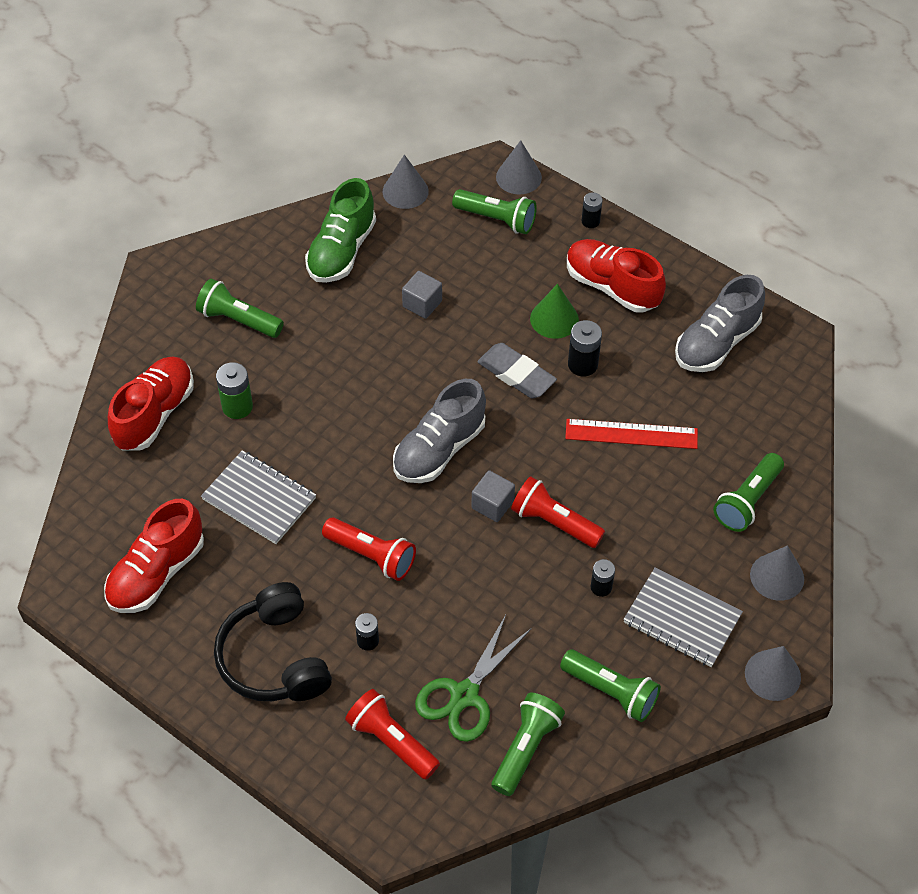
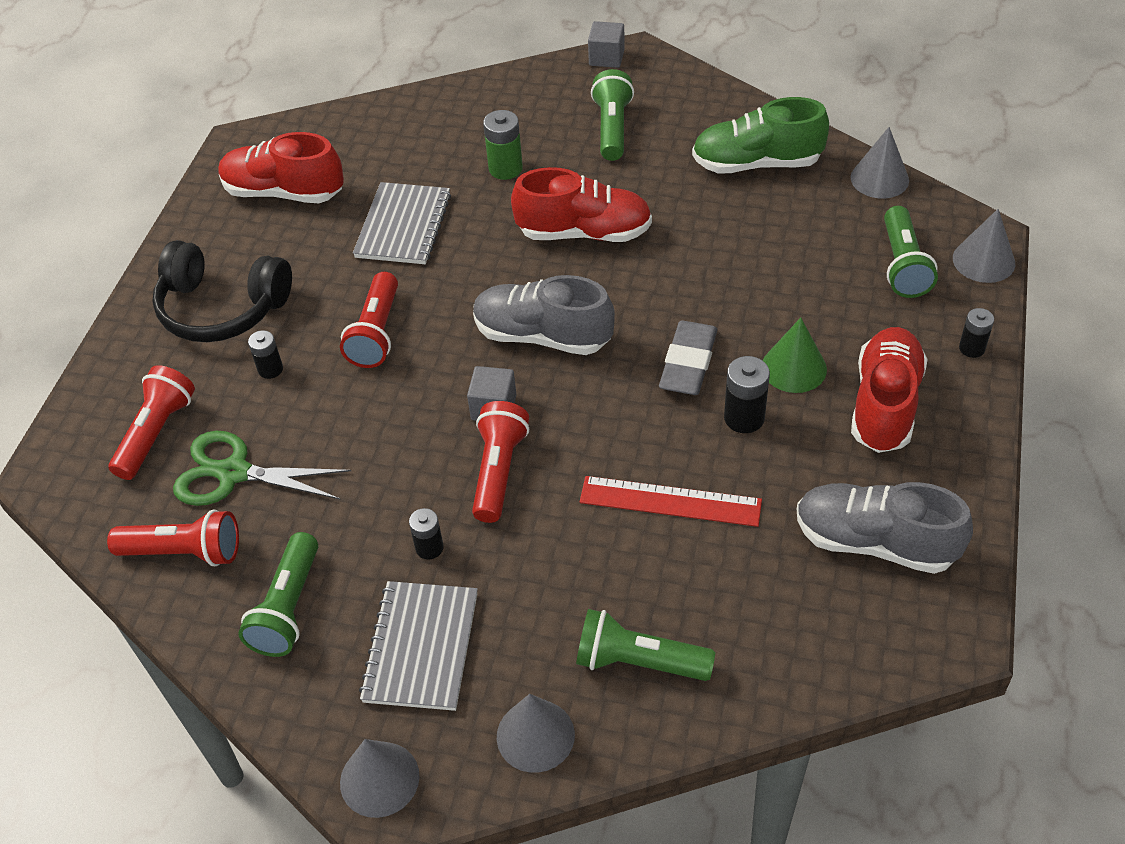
camera: 70 degrees right, 5 degrees down
(154, 414) = (463, 120): red shoe -> red shoe (584, 232)
(274, 658) = (222, 308): black headphones -> black headphones turned 120 degrees counterclockwise
(422, 304) = (732, 250): grey cube -> grey cube (606, 57)
(525, 749) = (184, 552): green flashlight -> red flashlight
(631, 434) = (670, 501): red ruler -> red ruler turned 60 degrees counterclockwise

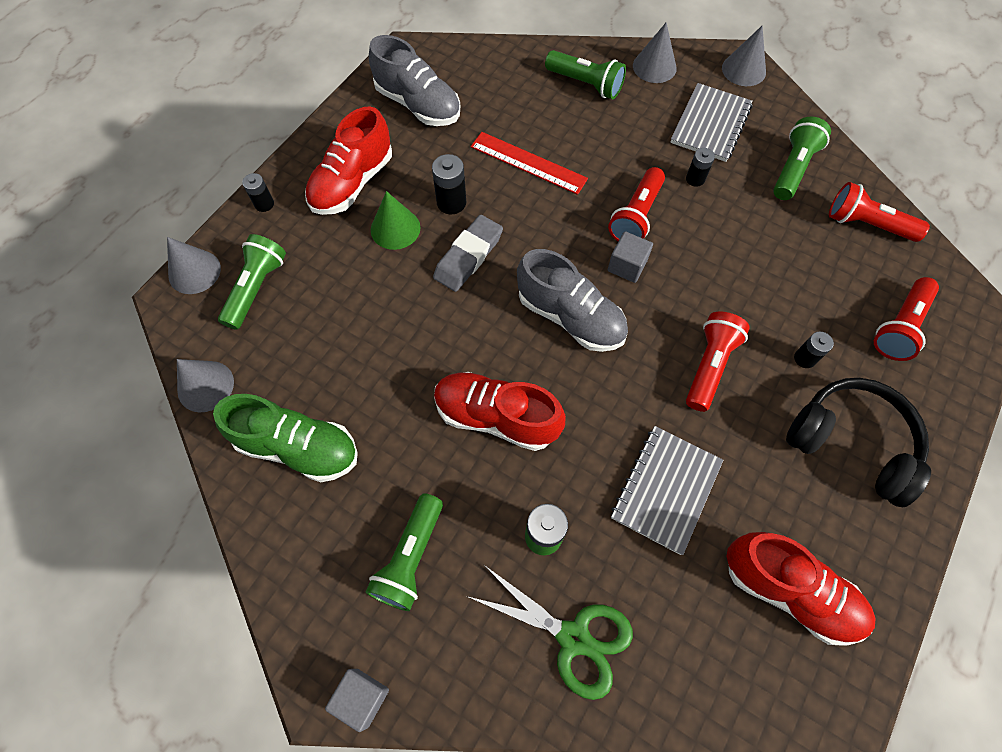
camera: 165 degrees left, 15 degrees up
(233, 473) = (833, 273): green scissors -> green scissors (573, 637)

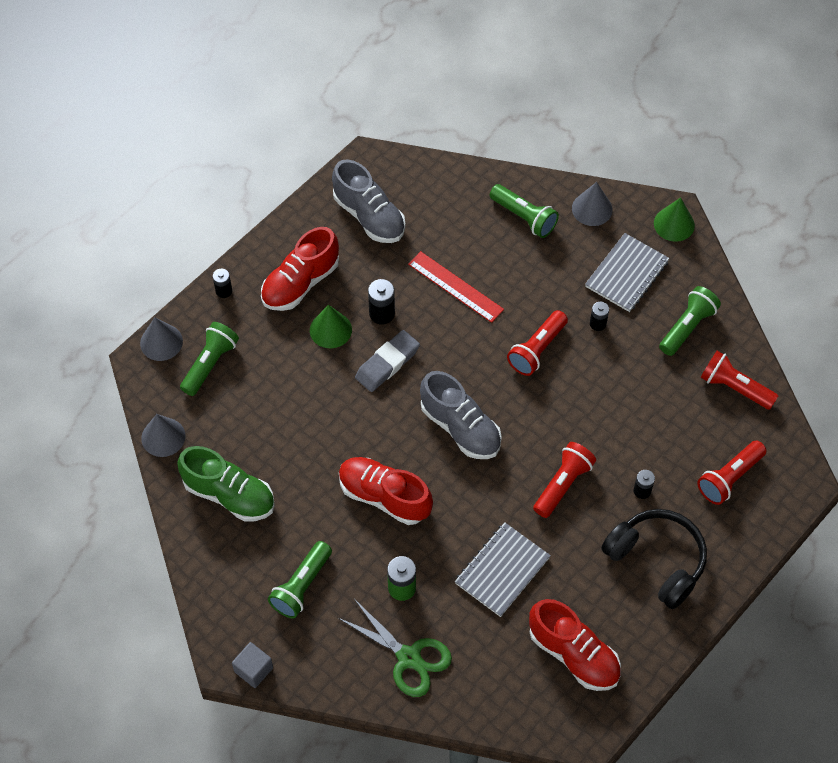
camera: 10 degrees right, 5 degrees down
(627, 266) = (518, 392): grey cube -> none
(743, 70) = (674, 224): grey cone -> green cone

